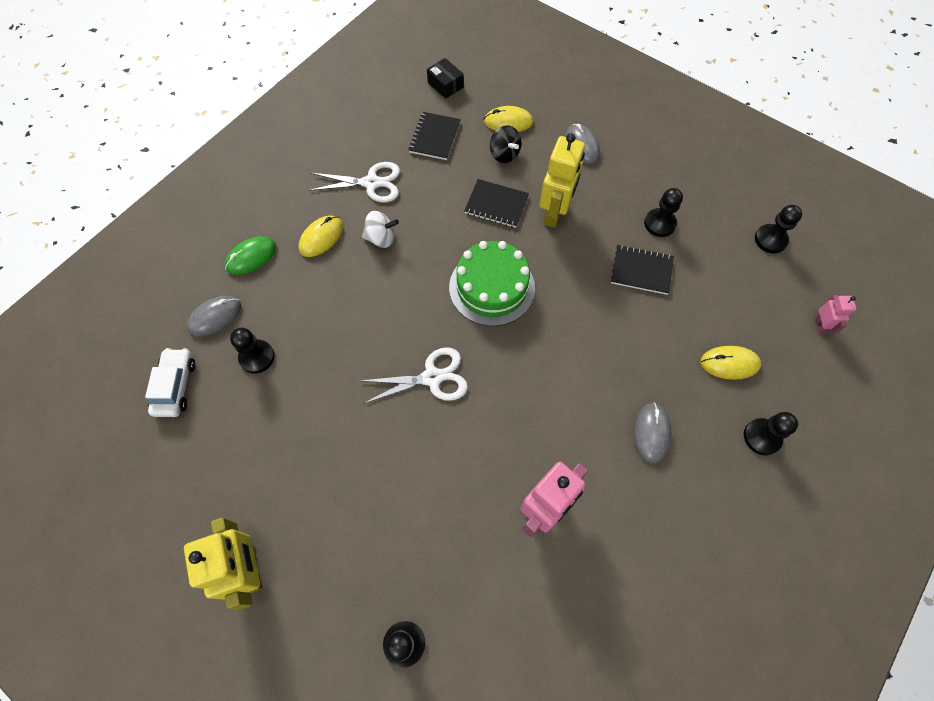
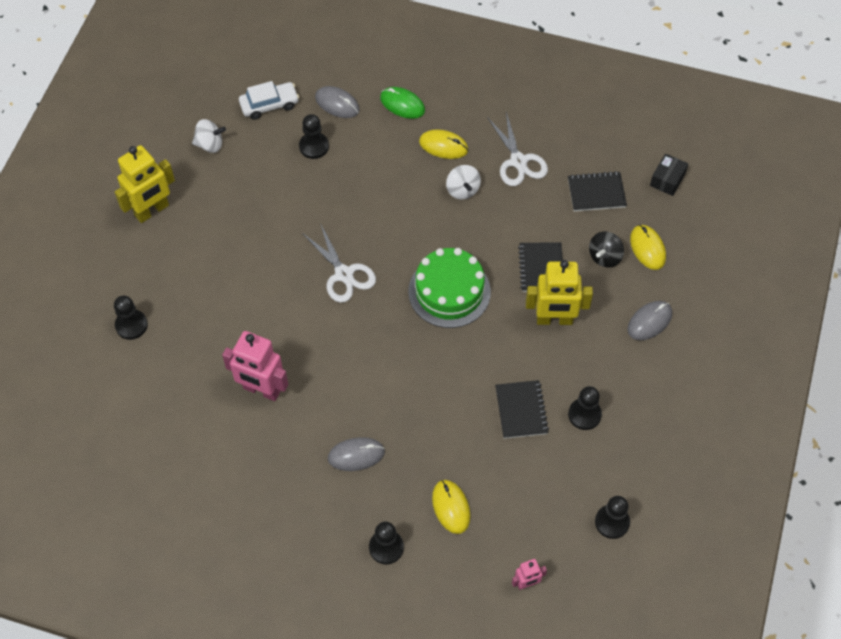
camera: 70 degrees right, 5 degrees down
(192, 469) = (210, 144): none -> white spinning top

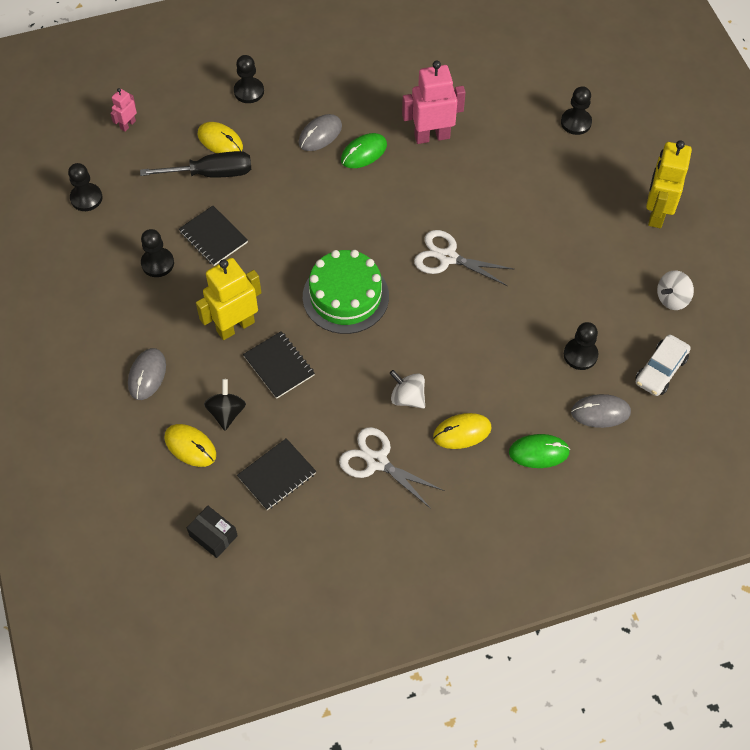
camera: 145 degrees right, 0 degrees up
(333, 411) = (364, 152): none -> green mouse
(482, 476) = (211, 173): none -> black screwdriver
(667, 180) = (213, 535): black box -> black box turned 45 degrees counterclockwise

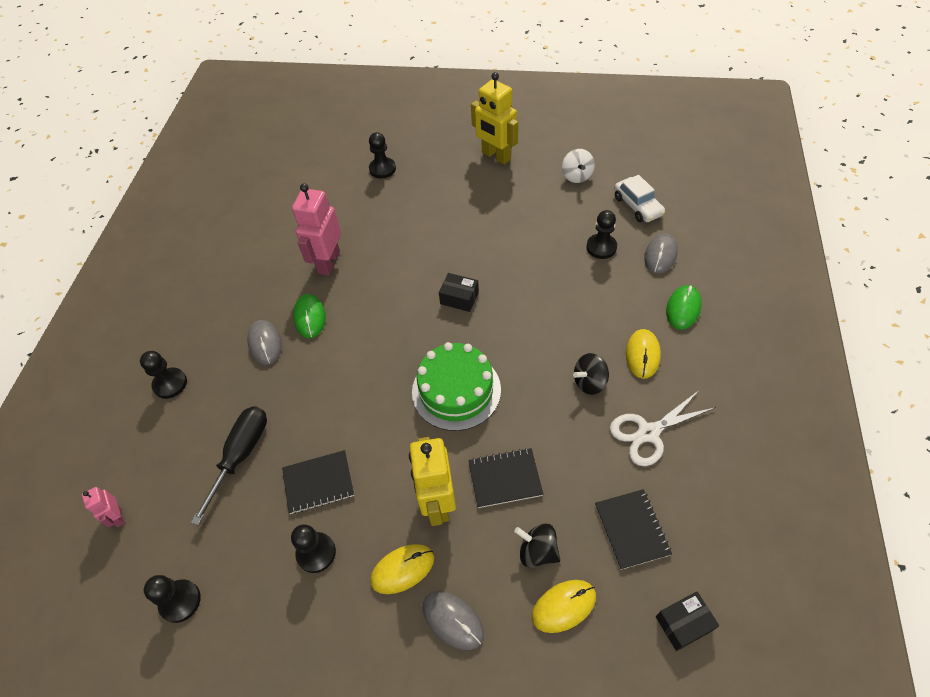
camera: 60 degrees left, 5 degrees down
(220, 141) = (208, 432): yellow mouse -> yellow mouse (402, 569)
(407, 397) = (589, 382): white spinning top -> black spinning top
(447, 257) = (459, 298): white scissors -> black box

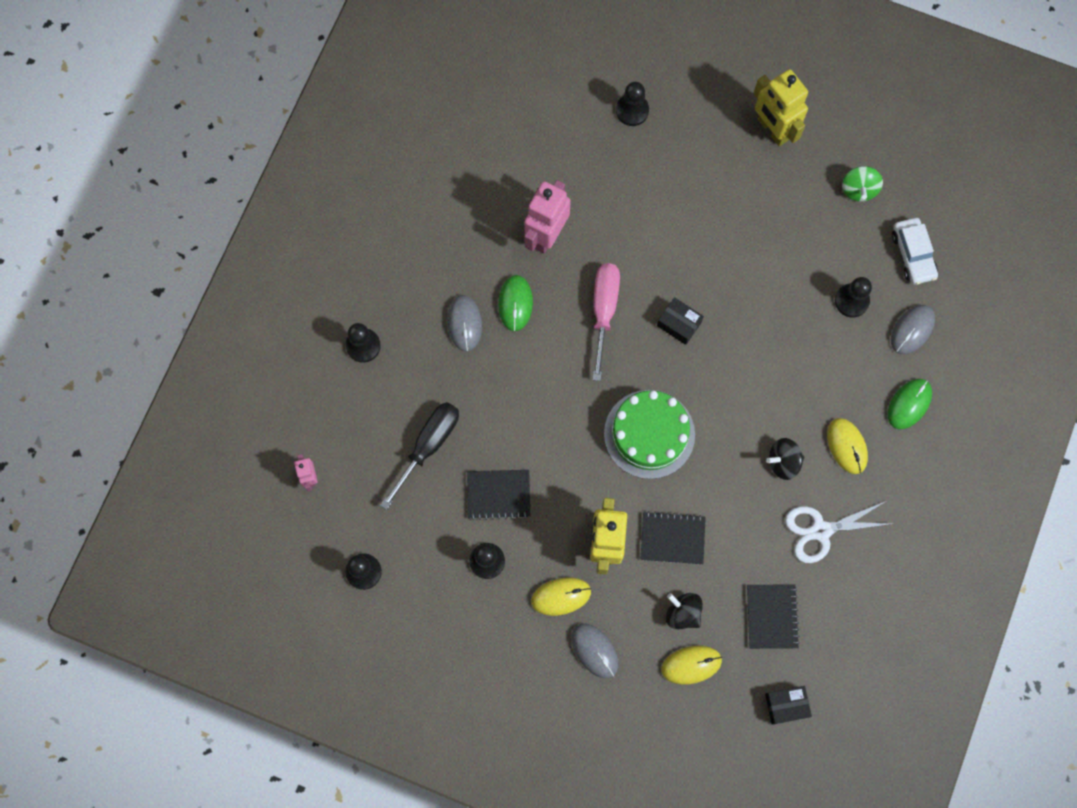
camera: 10 degrees right, 20 degrees up
(390, 304) = (604, 311): none -> pink screwdriver
(576, 176) = (858, 189): white spinning top -> green spinning top
(642, 355) = (847, 446): yellow mouse -> yellow mouse turned 45 degrees counterclockwise

